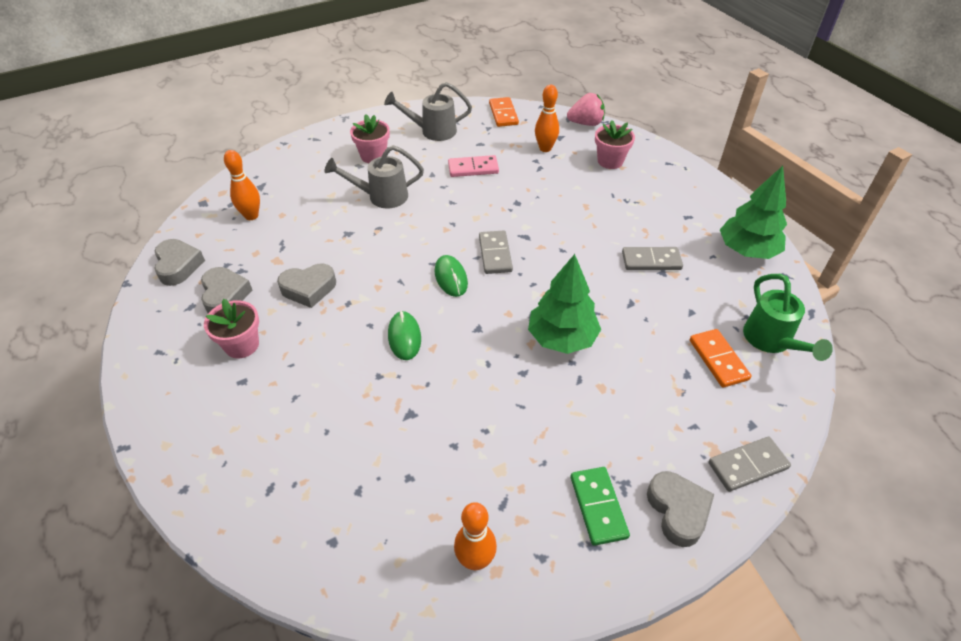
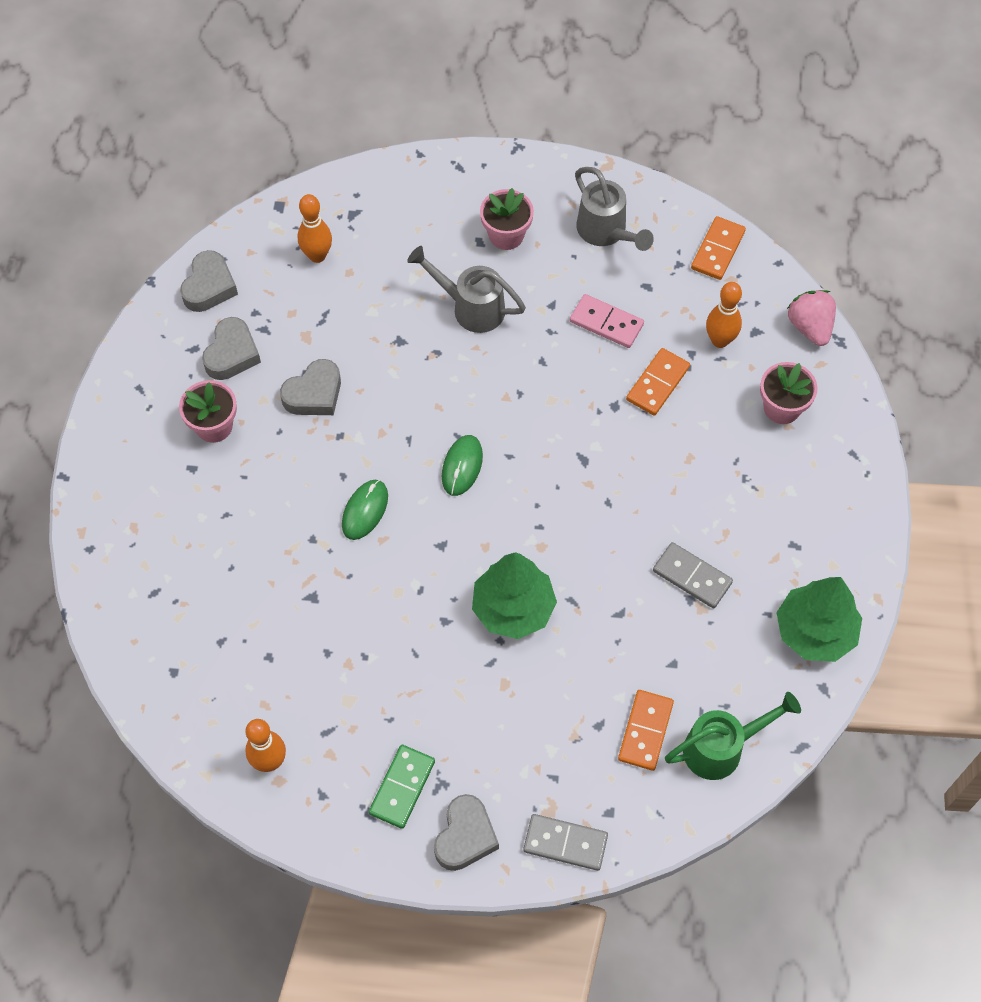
camera: 35 degrees right, 15 degrees up
(309, 289) = (314, 394): grey heart -> grey heart turned 60 degrees counterclockwise
(433, 131) = (606, 232): grey watering can -> grey watering can turned 150 degrees counterclockwise
(495, 254) = (531, 464): grey domino -> none
(531, 181) = (658, 383): none -> orange domino
(586, 123) = (810, 327): pink strawberry -> pink strawberry turned 135 degrees counterclockwise
(771, 341) = (721, 748): green watering can -> green watering can turned 135 degrees counterclockwise

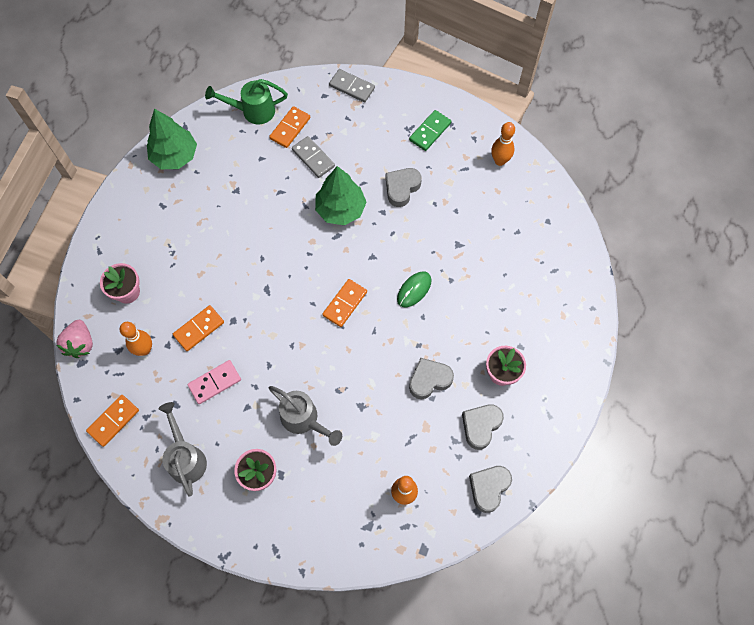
camera: 165 degrees left, 5 degrees up
(462, 466) = (345, 304): green mouse -> orange domino
(465, 836) = (402, 101): grey heart -> grey heart (402, 188)
(606, 323) = (215, 383): pink domino -> pink domino turned 75 degrees counterclockwise
(692, 576) = (230, 202): grey domino -> grey domino (313, 158)

